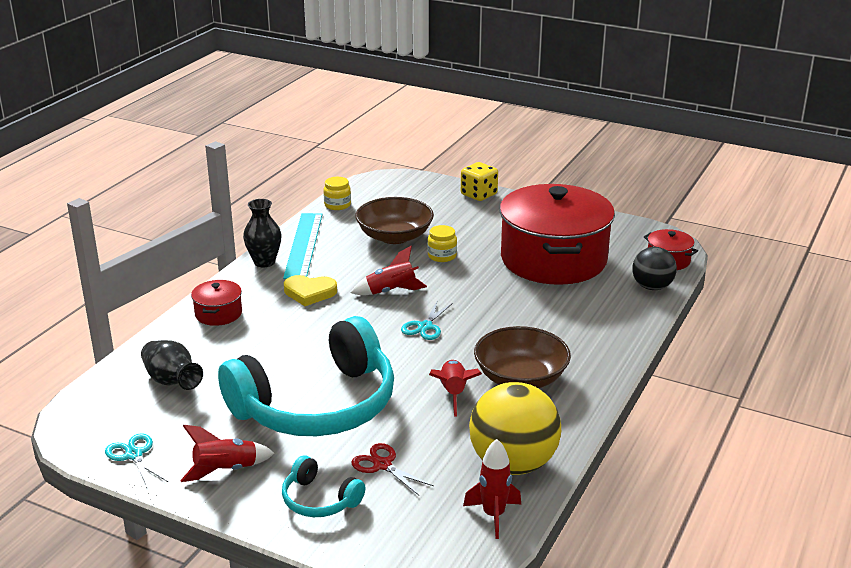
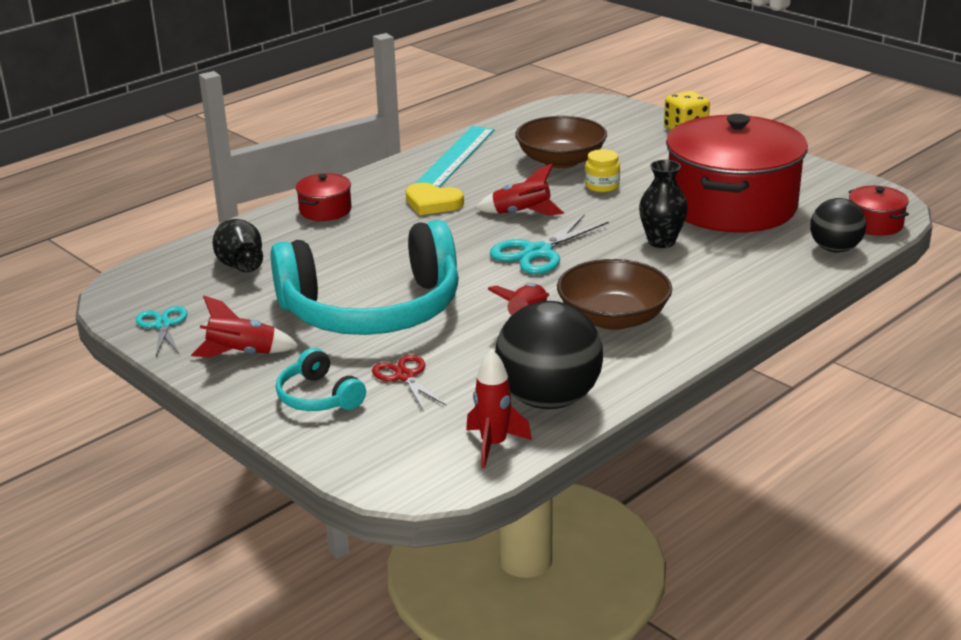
camera: 20 degrees right, 0 degrees up
(264, 262) = (403, 168): black vase -> black vase (661, 242)
(337, 205) = (517, 123): yellow jar -> none
(425, 327) = (537, 252): turquoise scissors -> turquoise scissors, size x1.58
(513, 464) = (548, 400): yellow ball -> black ball

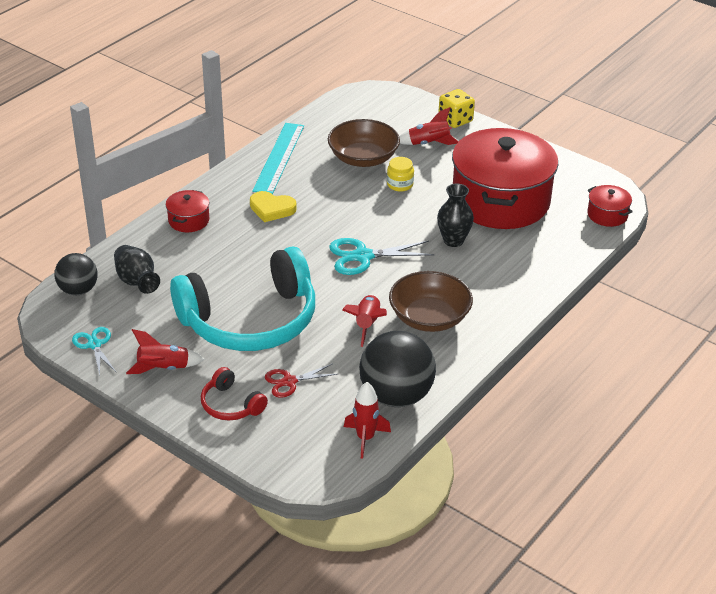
camera: 10 degrees left, 10 degrees up
(318, 397) = (231, 405): turquoise headphones -> red headphones
(405, 376) = (289, 381): red scissors -> red scissors turned 75 degrees counterclockwise
(521, 213) = (343, 216): red rocket -> red rocket (428, 144)
(537, 252) = (362, 256): turquoise scissors -> turquoise scissors turned 45 degrees clockwise
(835, 249) = (580, 241): black ball -> black ball (78, 290)

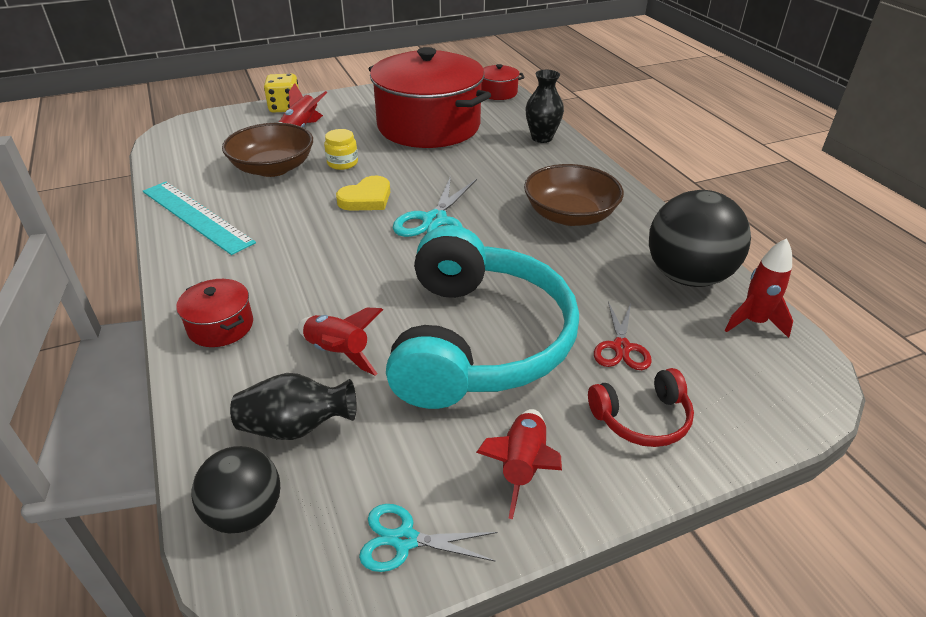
camera: 60 degrees left, 0 degrees up
(272, 209) = (282, 252): yellow heart -> yellow heart (366, 198)
(367, 324) = (553, 256): red rocket -> red rocket (338, 353)
(453, 240) = (461, 165): black vase -> black vase (542, 138)

